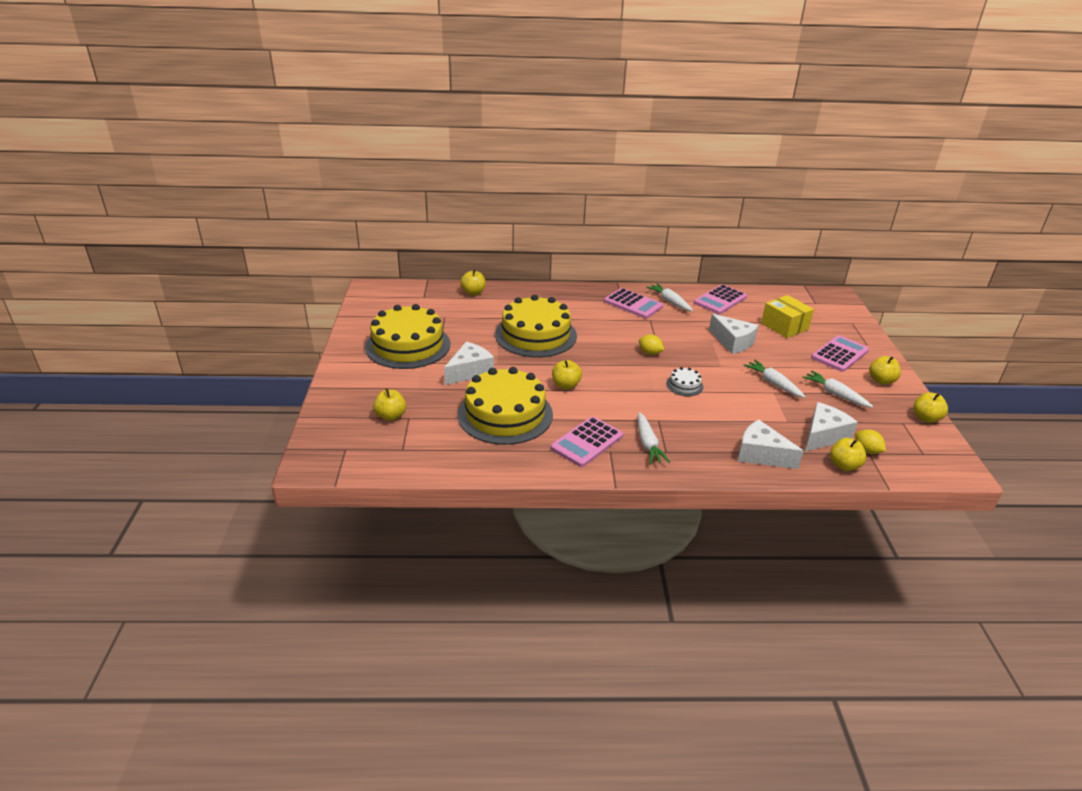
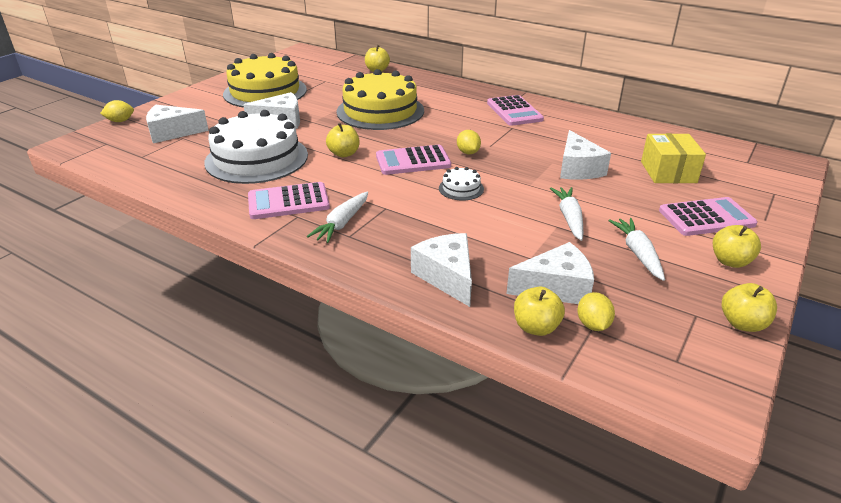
camera: 35 degrees right, 0 degrees up
(318, 422) = (120, 121): none -> yellow lemon
(391, 416) = (172, 133): yellow apple -> white cheese
(505, 414) = (257, 158): yellow cake -> white cake
(670, 302) = (558, 118): white carrot -> none
(720, 300) = (620, 130): pink calculator -> pink calculator (413, 161)

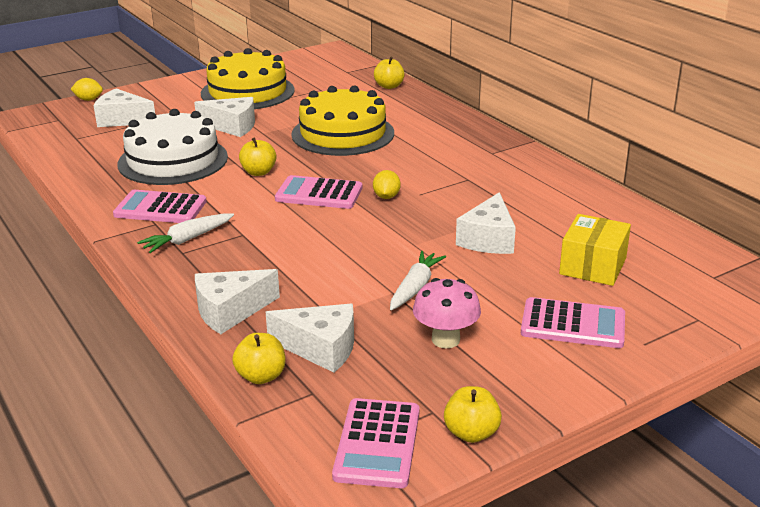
camera: 25 degrees right, 5 degrees down
(447, 277) = (230, 311): white cheese -> white cheese turned 120 degrees counterclockwise
(461, 188) = (337, 232): white cake -> none
(514, 111) = (492, 161): pink calculator -> pink calculator (377, 443)
(593, 325) = (317, 390): yellow lemon -> none
(638, 253) = (445, 340): white carrot -> pink mushroom
(730, 261) = (539, 374): yellow apple -> none

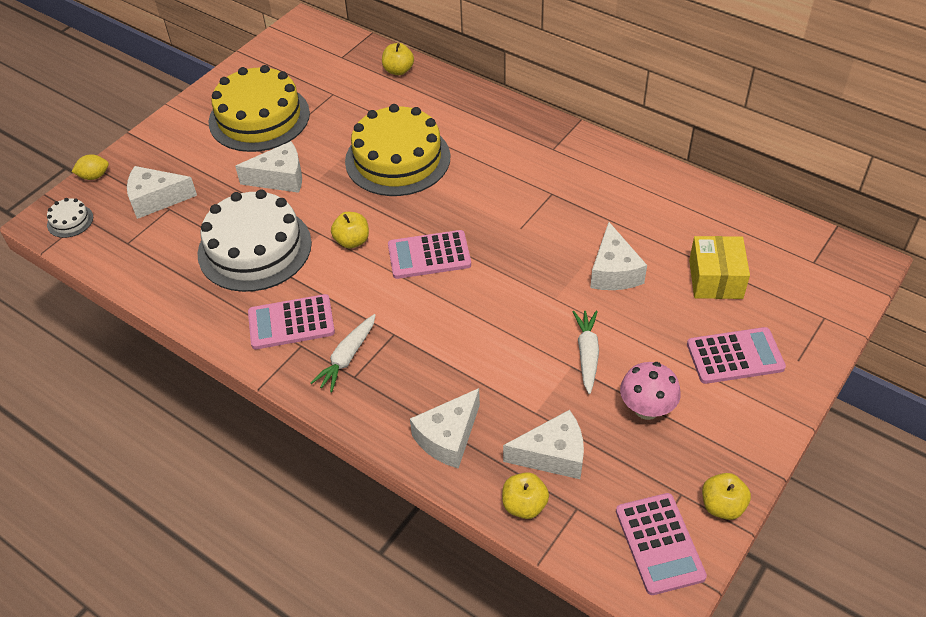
camera: 20 degrees left, 20 degrees up
(46, 119) = (70, 221): none -> white cake
(386, 197) = (493, 240): yellow lemon -> none

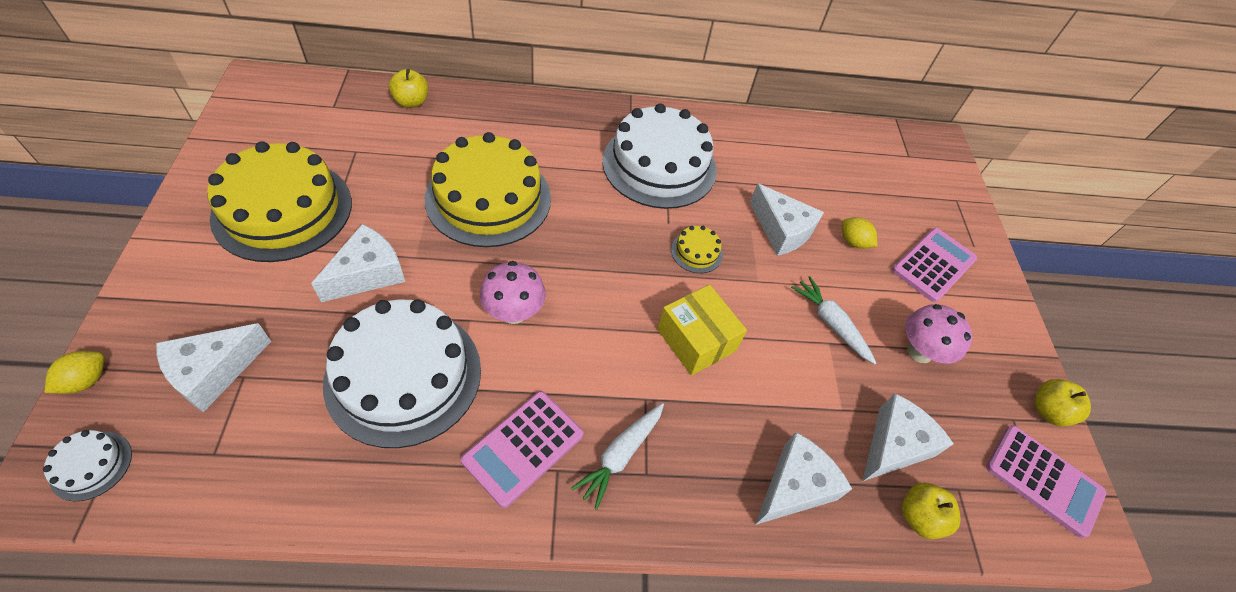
camera: 45 degrees left, 5 degrees up
(347, 357) = (620, 455): white carrot -> white carrot turned 45 degrees clockwise
(352, 241) = (514, 312): yellow apple -> pink mushroom
(429, 255) = (607, 291): pink calculator -> none
(448, 437) = (794, 487): white cheese -> white cheese turned 135 degrees counterclockwise
(523, 257) = (696, 252): none -> yellow cake
(553, 183) = (659, 165): none -> white cake
(673, 306) = (853, 242): none -> yellow lemon
(715, 279) = (860, 201): yellow box -> yellow box (696, 340)

